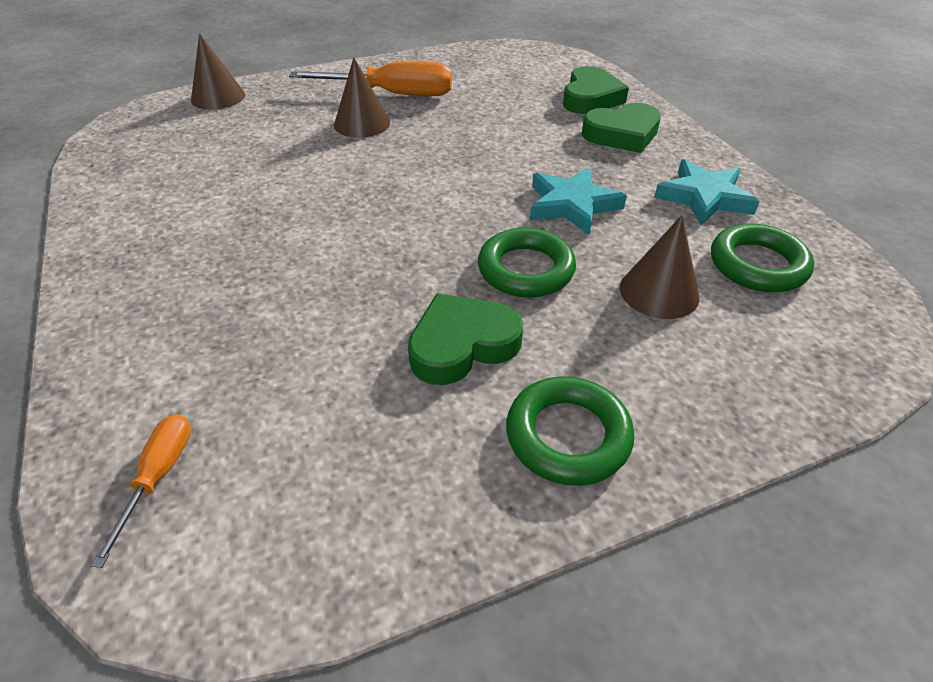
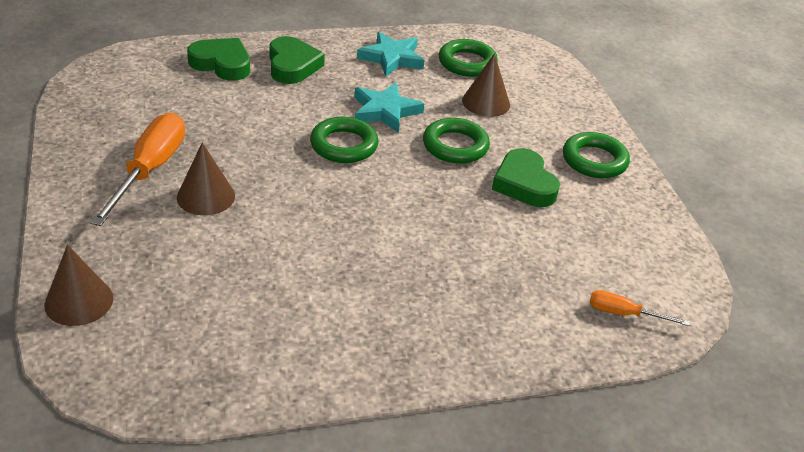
camera: 85 degrees left, 5 degrees down
(481, 185) = (344, 145): none -> green ring

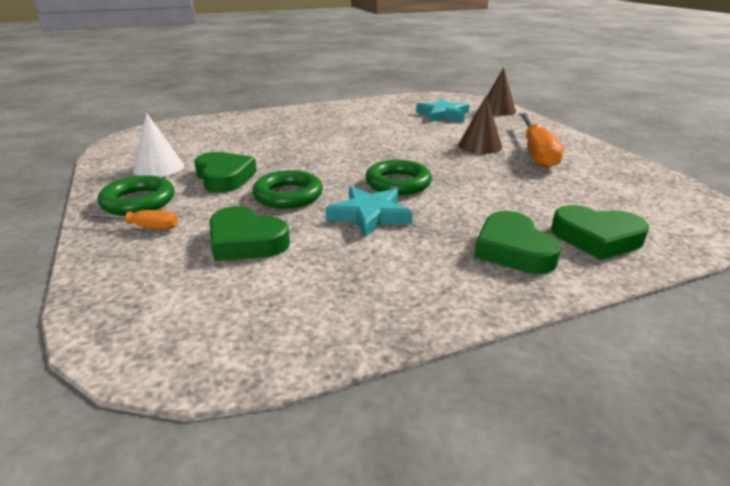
camera: 175 degrees right, 10 degrees down
(391, 58) = (386, 284): turquoise star -> turquoise star (443, 115)
(467, 63) = (265, 297): green ring -> none
(486, 102) = (246, 241): brown cone -> green heart
(604, 213) = (158, 168): none -> white cone
(624, 314) = (181, 130): orange screwdriver -> orange screwdriver (143, 227)

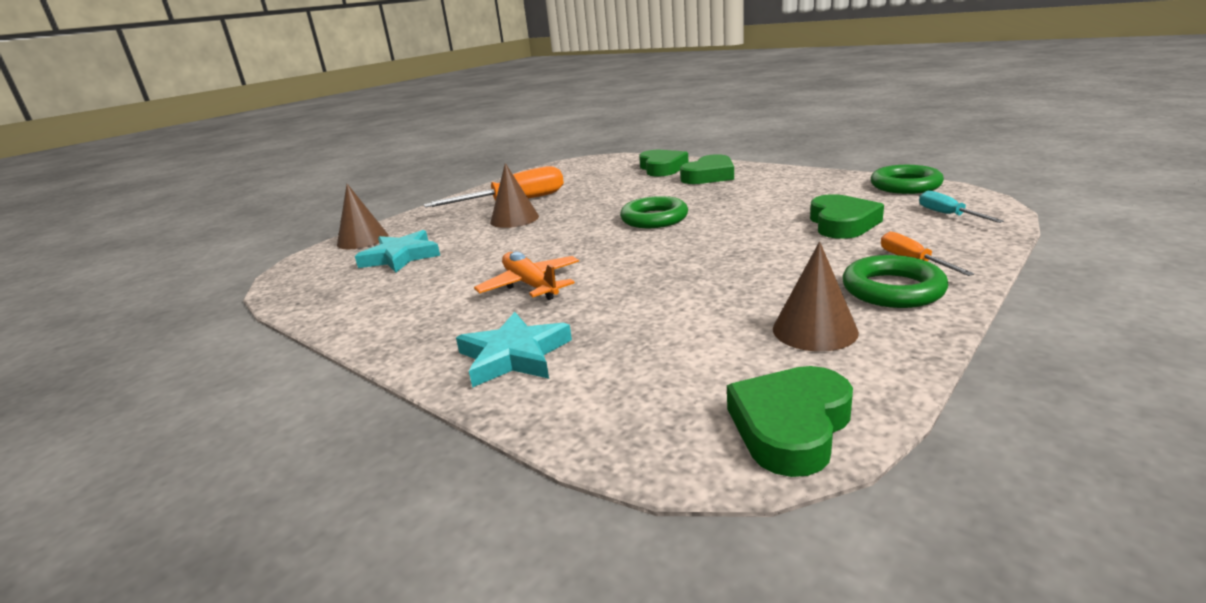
camera: 115 degrees left, 5 degrees down
(155, 301) = (948, 215): none -> turquoise screwdriver
(158, 168) = (814, 330): white cone -> brown cone
(224, 177) = (764, 281): green heart -> green heart (790, 426)
(288, 195) = (747, 240): green ring -> green ring (905, 185)
(338, 132) = (530, 285): none -> orange plane
(369, 215) = (729, 209): turquoise star -> turquoise star (514, 356)

